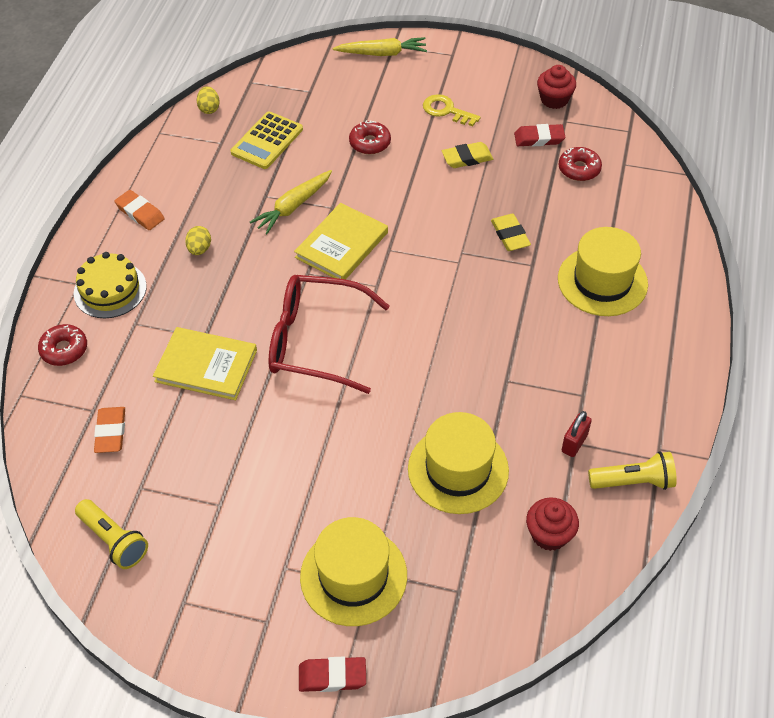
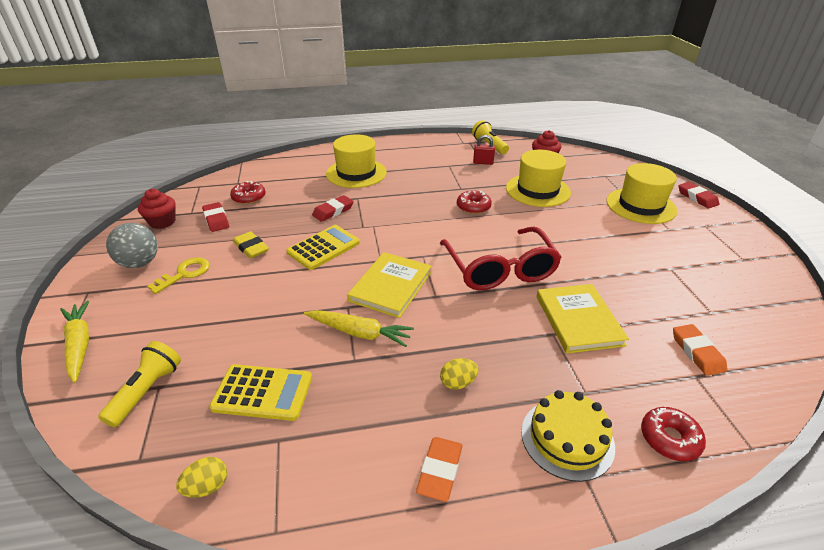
camera: 115 degrees left, 15 degrees down
(111, 432) = (697, 352): orange eraser -> orange eraser turned 75 degrees counterclockwise
(114, 540) = (760, 308): yellow flashlight -> yellow flashlight (147, 391)
(341, 245) = (391, 286): yellow book -> yellow book turned 75 degrees counterclockwise
(370, 143) = (245, 309): red donut -> red donut (473, 207)
(437, 211) = (323, 247): none -> yellow calculator
(446, 110) = (185, 274): yellow key -> yellow key turned 150 degrees counterclockwise
(481, 83) = (140, 263): none -> grey ball
(510, 235) = (333, 211): yellow eraser -> red eraser

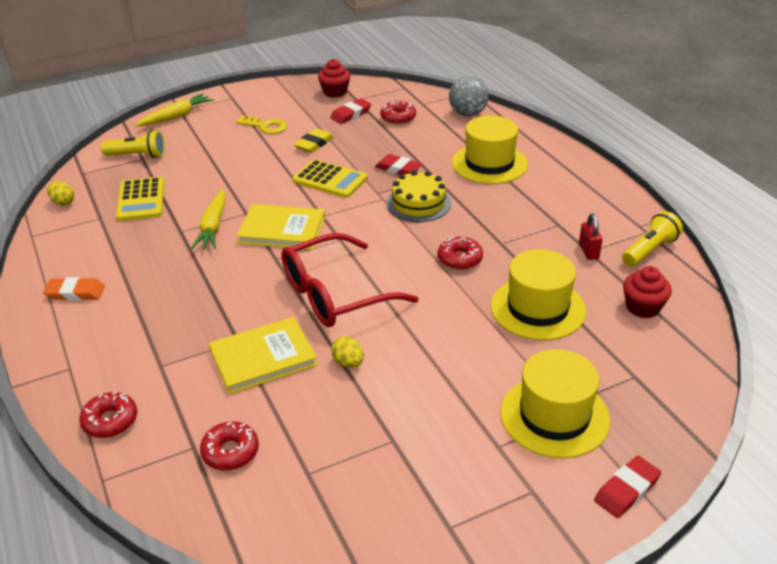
camera: 75 degrees right, 0 degrees up
(140, 263) = (273, 104): grey ball -> grey ball (467, 114)
(458, 383) = (162, 289): yellow egg -> yellow egg (348, 363)
(567, 438) = (107, 356): yellow cake -> yellow cake (418, 203)
(697, 352) = (230, 452): orange eraser -> red donut

